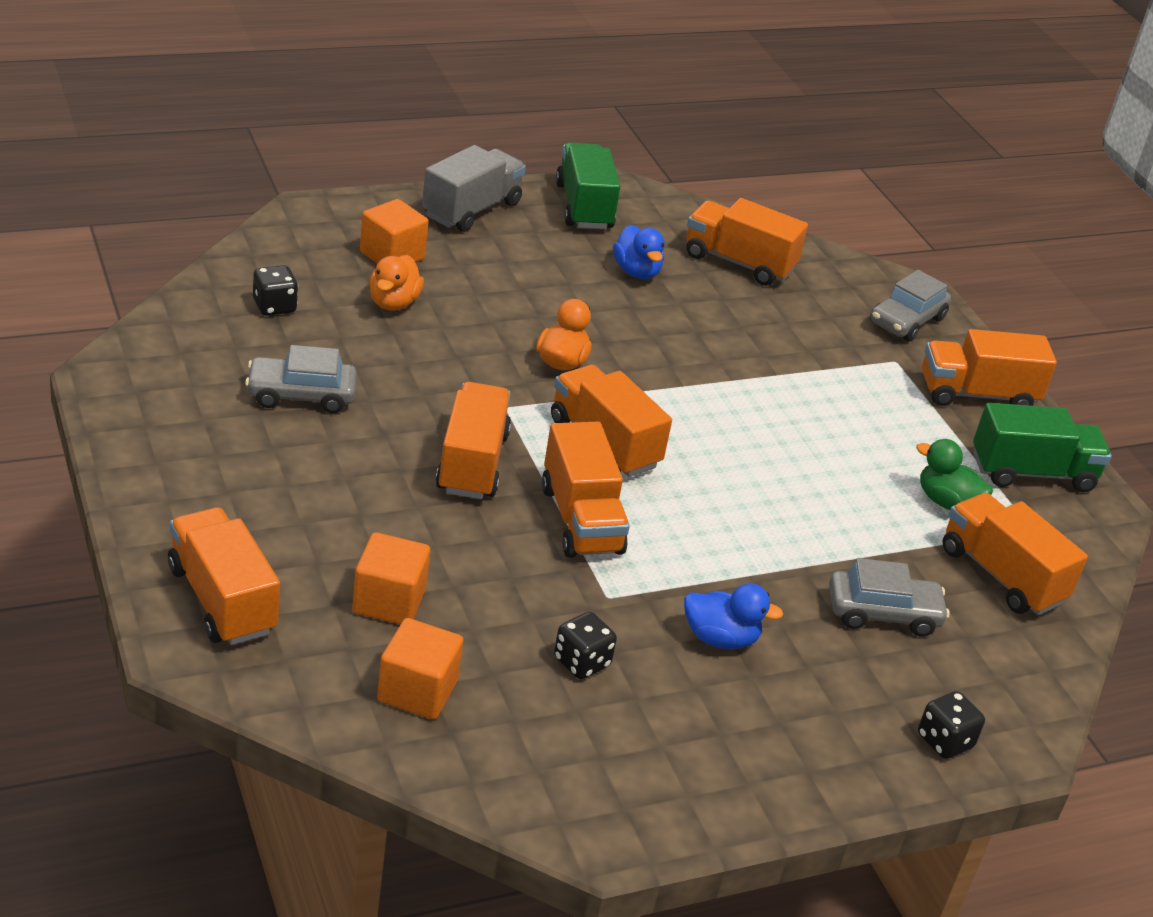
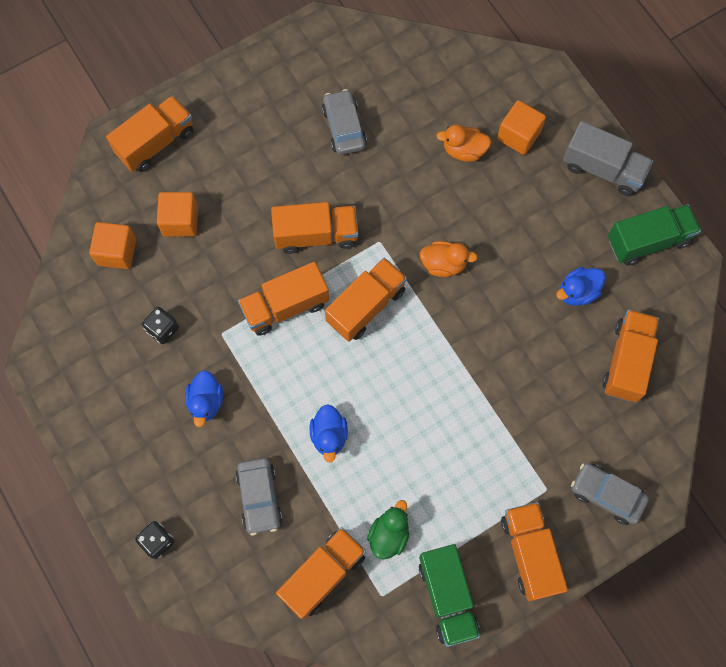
camera: 85 degrees right, 35 degrees up
(274, 306) = (428, 87): black dice -> none
(796, 523) = (329, 436): none -> blue duck

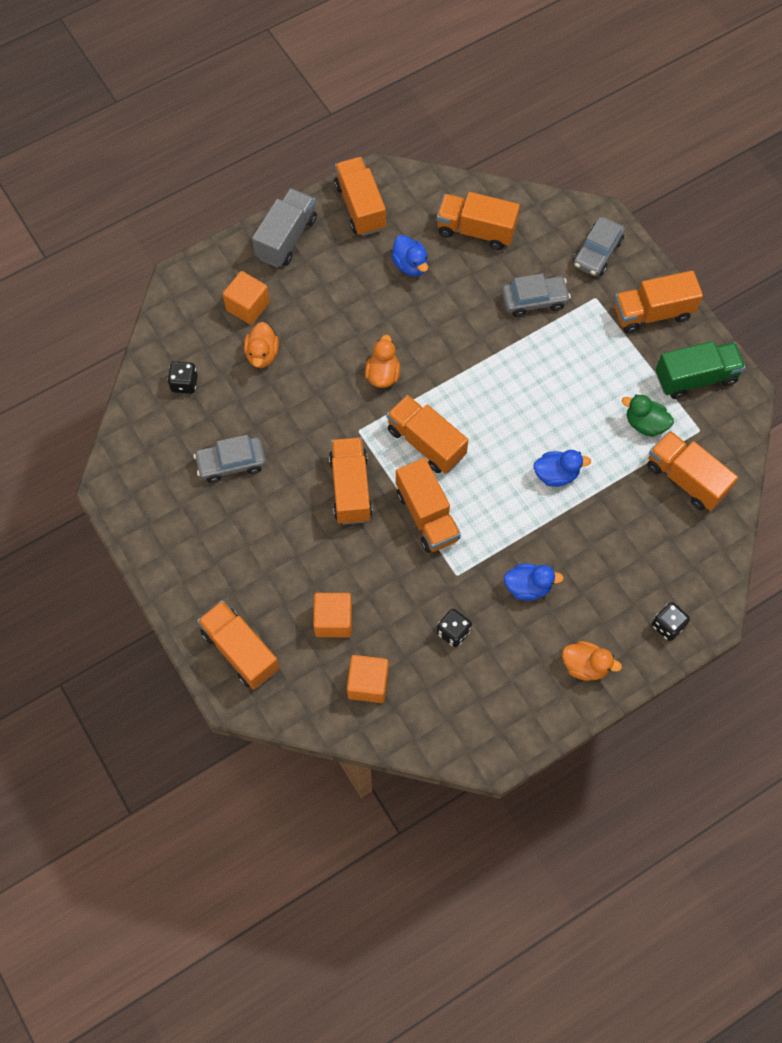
camera: 90 degrees left, 5 degrees down
(120, 454) = (585, 666): none -> orange duck
(259, 497) = (619, 535): grey car -> grey car (534, 300)
(429, 82) = (184, 383): none -> black dice
(648, 241) = (360, 207): green truck -> orange truck

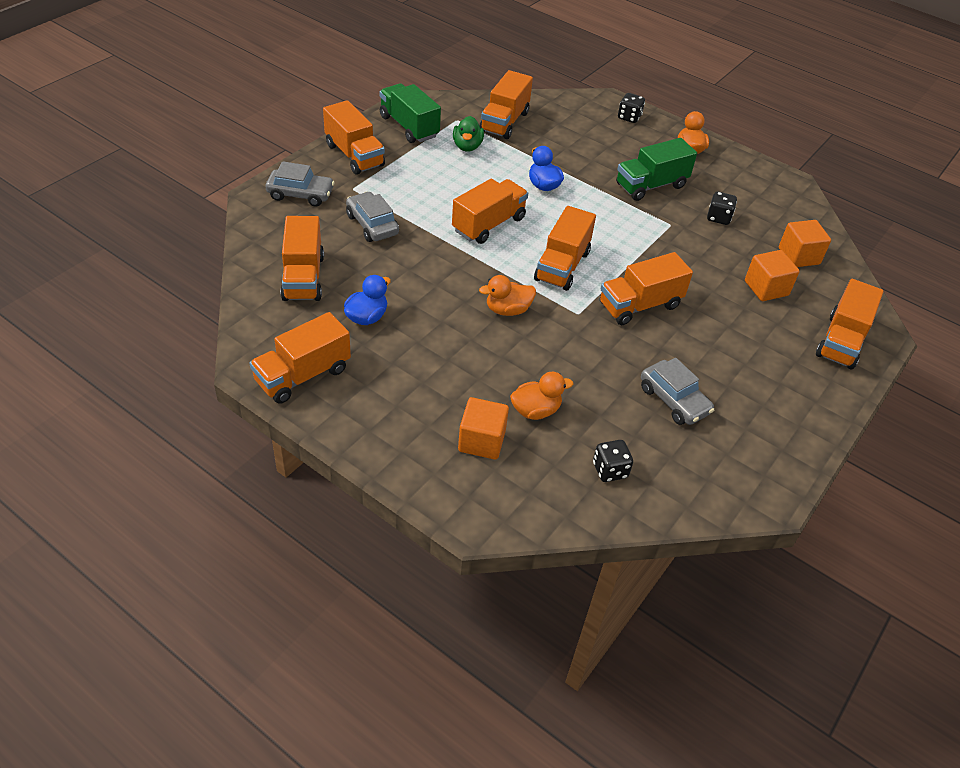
camera: 115 degrees left, 20 degrees down
(286, 238) = (372, 431): grey truck -> none
(427, 515) = (631, 251): orange truck -> orange truck (488, 224)
(528, 587) = (651, 185): blue duck -> green truck

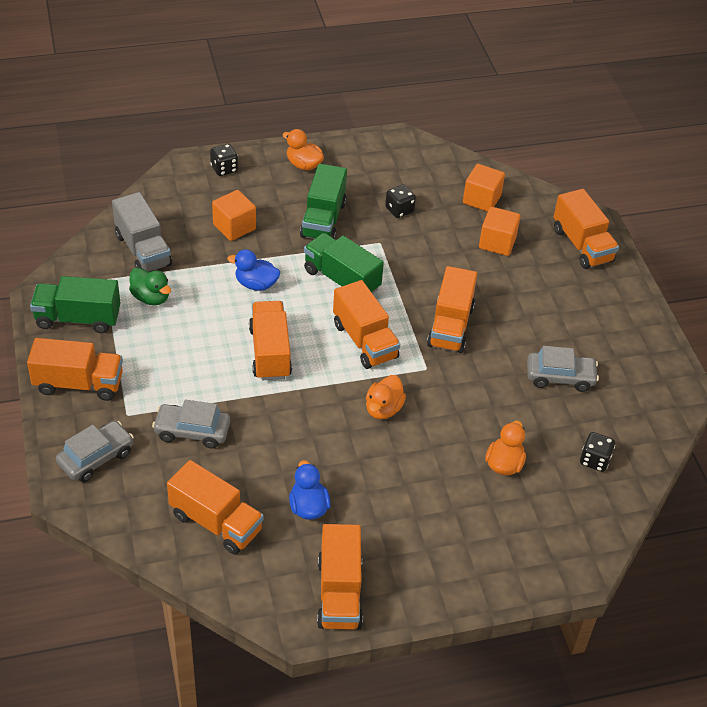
camera: 50 degrees left, 0 degrees up
(481, 441) = (507, 517): orange cube -> orange cube (234, 227)
(504, 122) = (143, 250): orange truck -> grey truck
(606, 224) = (341, 280): none -> green truck

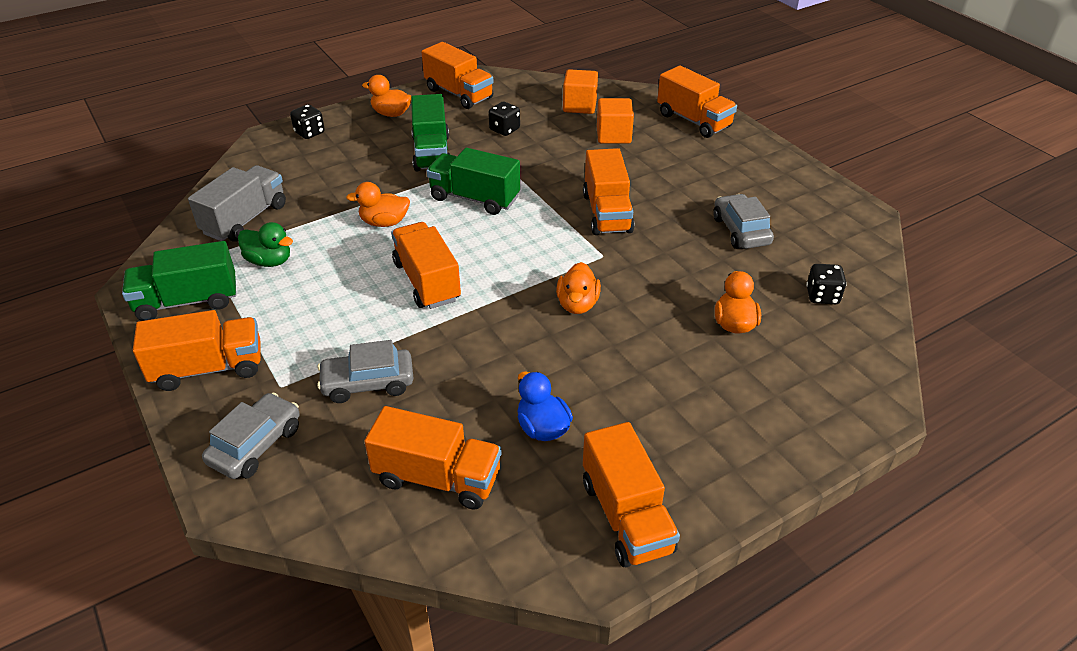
camera: 15 degrees left, 5 degrees down
(143, 250) = (245, 219): grey truck -> grey truck turned 105 degrees counterclockwise
(234, 227) = (340, 178): orange cube -> none
(256, 284) = (384, 222): blue duck -> orange duck
(365, 341) = (525, 246): orange truck -> orange truck (459, 94)
(560, 377) = (741, 231): grey car -> grey car turned 90 degrees counterclockwise

